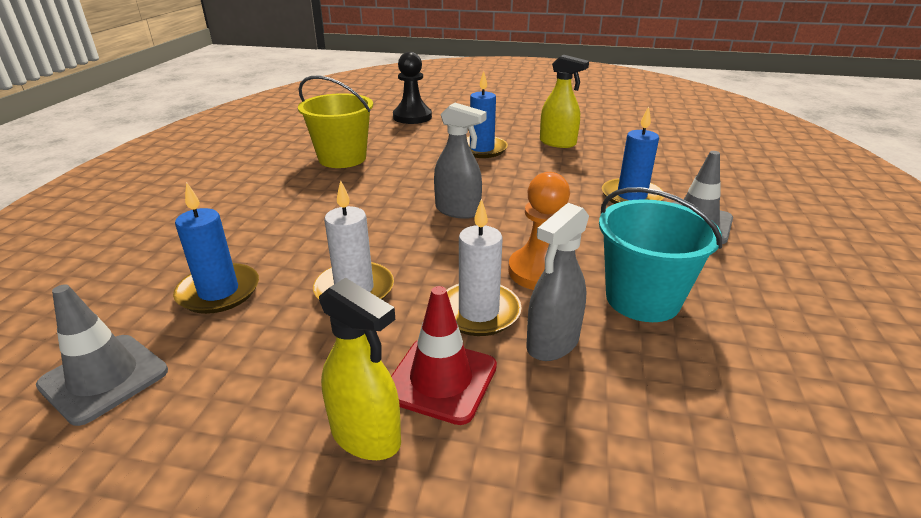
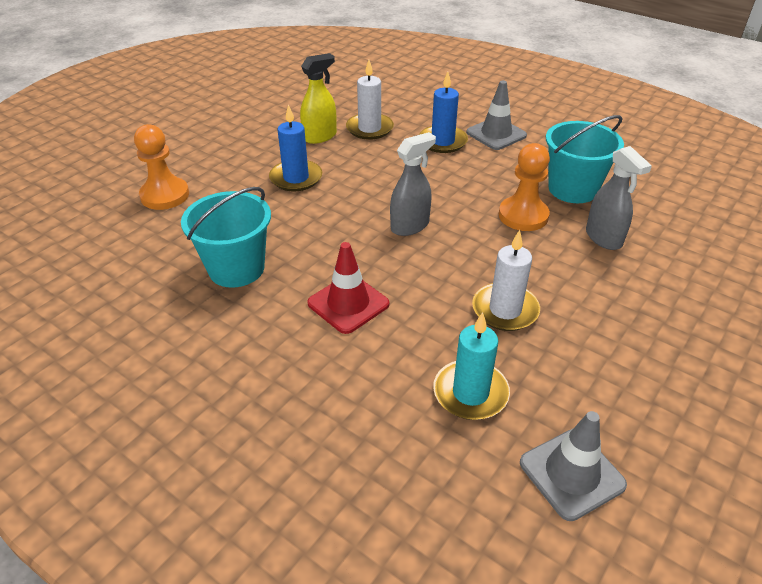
camera: 65 degrees left, 10 degrees up
(219, 292) = (470, 393): blue candle -> turquoise candle
(342, 158) = (236, 268): yellow bucket -> turquoise bucket
(366, 436) = (667, 336): yellow spray bottle -> none
(412, 117) = (165, 195): black pawn -> orange pawn
(441, 380) = (625, 292): red traffic cone -> red traffic cone (348, 304)
(478, 312) = (560, 257): white candle -> white candle (369, 129)

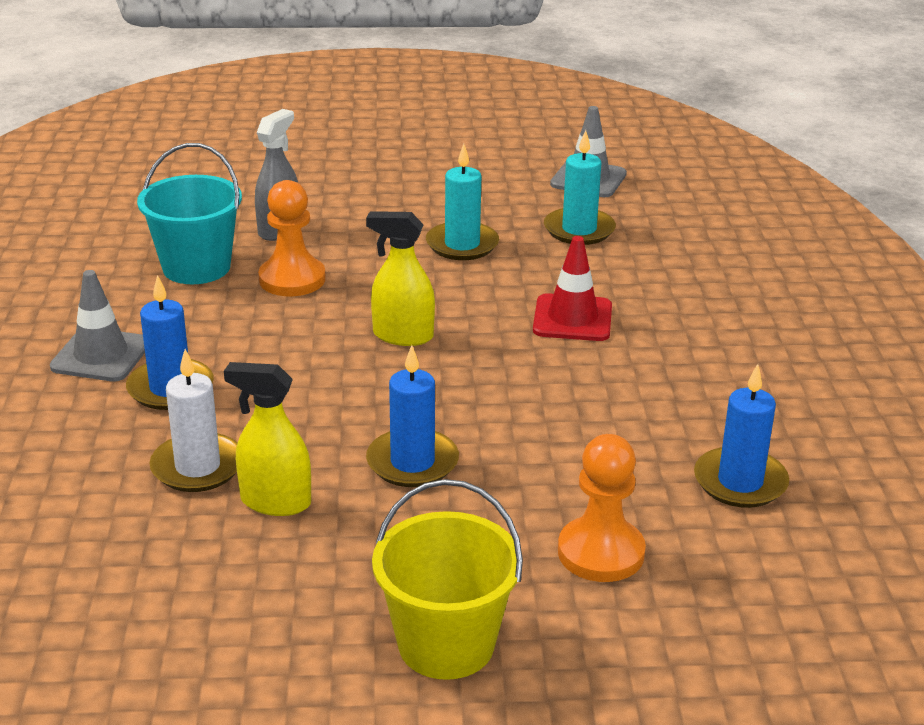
camera: 130 degrees left, 10 degrees down
(129, 266) = (740, 482): none -> blue candle
(186, 139) = (446, 644): none -> yellow bucket
(236, 268) = (629, 406): turquoise bucket -> none
(410, 226) = (402, 336): grey spray bottle -> yellow spray bottle
(505, 310) = (462, 245): white candle -> turquoise candle

